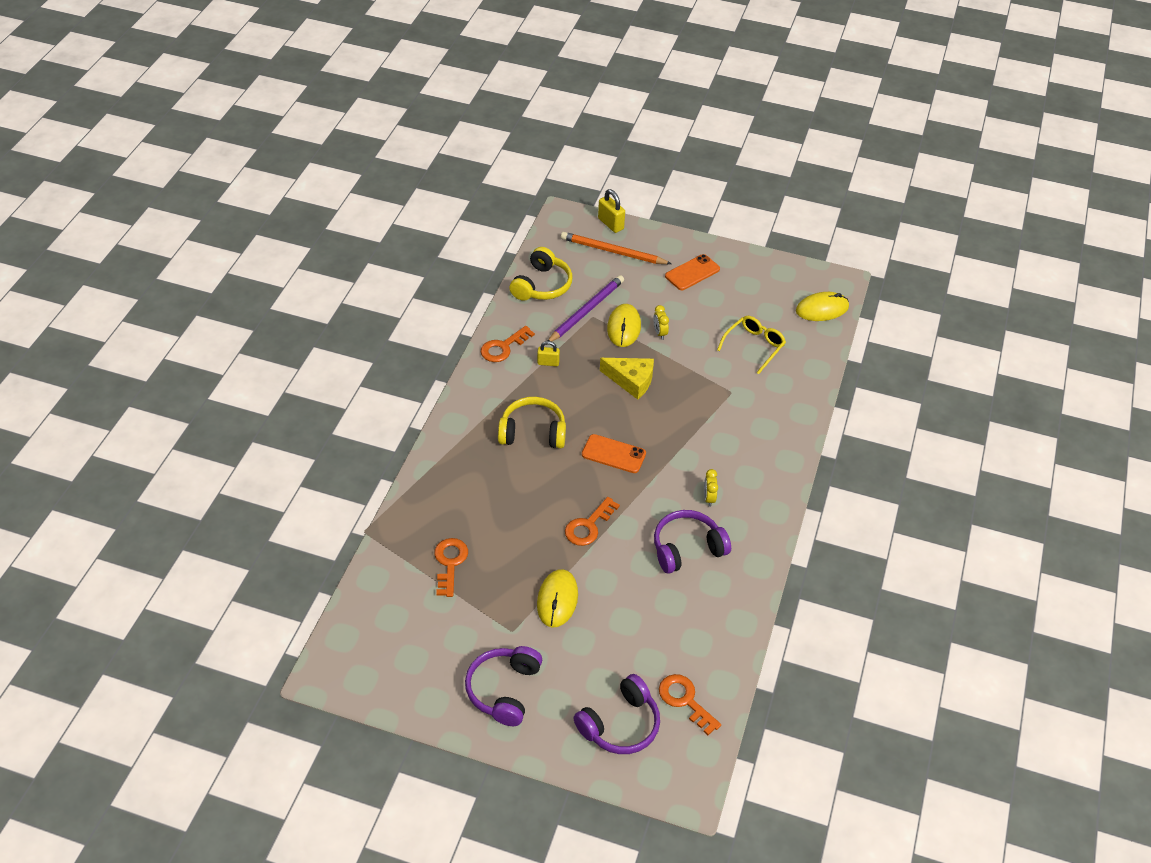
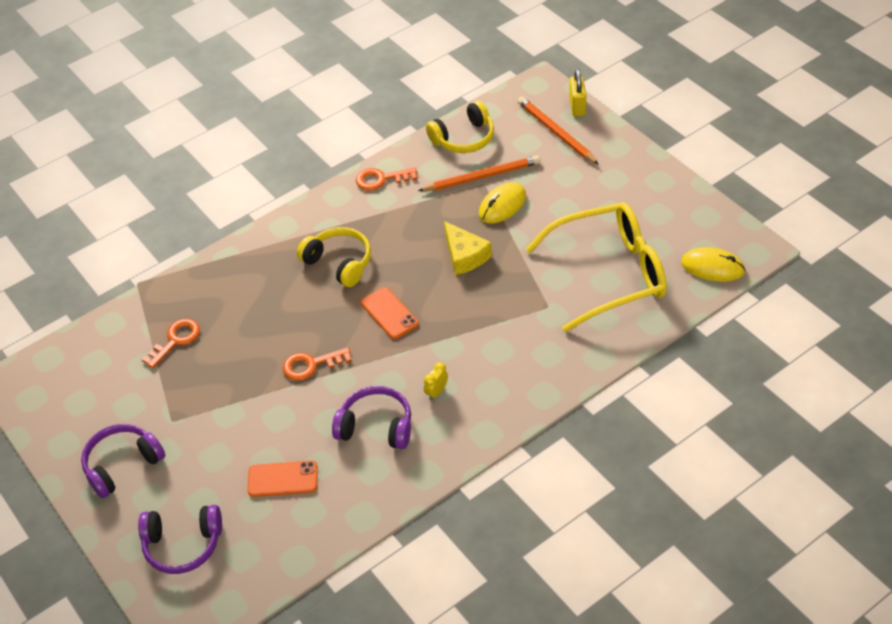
camera: 40 degrees right, 0 degrees up
(548, 363) = (407, 209): yellow padlock -> none
(557, 599) = (229, 414): yellow mouse -> none
(586, 311) = (482, 176): purple pencil -> orange pencil
(659, 333) = (530, 224): yellow clock -> none
(685, 700) = (252, 556): orange key -> none
(692, 273) = (613, 181): orange phone -> orange phone (283, 479)
(754, 346) = (609, 274): yellow glasses -> yellow glasses, size x2.08

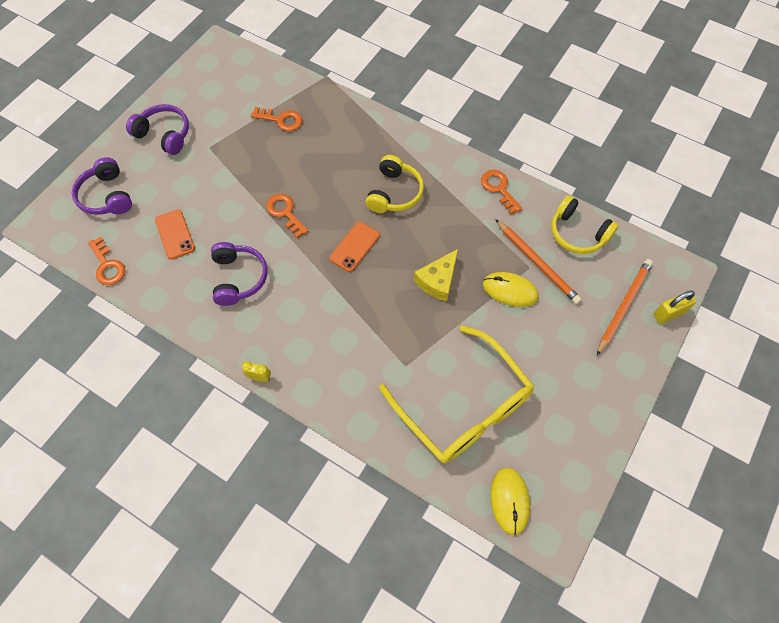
camera: 65 degrees right, 15 degrees up
(290, 559) = (107, 265): none -> orange key
(436, 392) = (284, 309): yellow clock -> yellow clock (259, 377)

